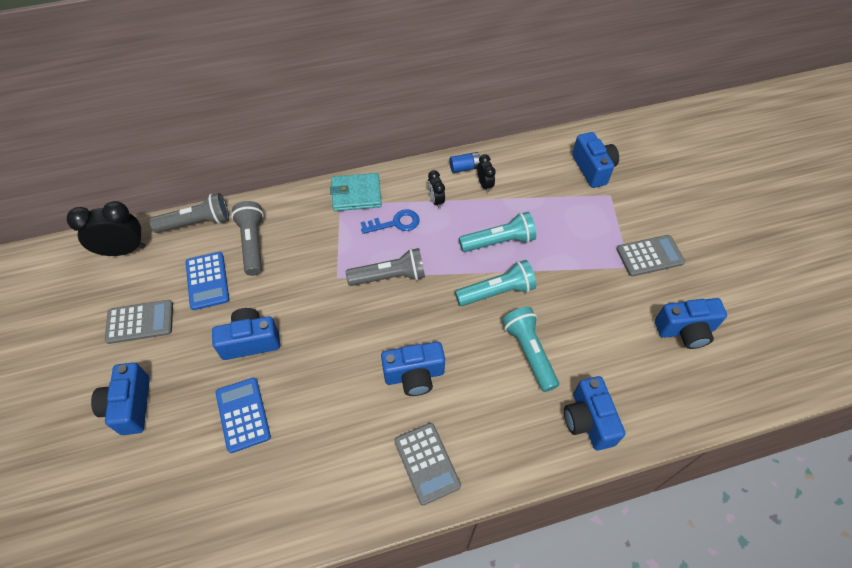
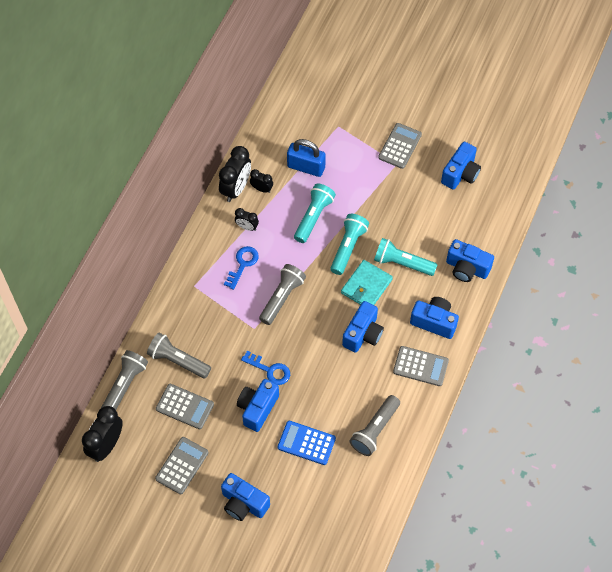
camera: 50 degrees left, 5 degrees up
(207, 281) = (185, 406): blue calculator -> grey calculator
(302, 322) = (269, 370): none -> blue key
(309, 474) = (375, 430): none -> grey flashlight
(356, 194) = (195, 270): turquoise wallet -> turquoise wallet (366, 286)
(465, 168) = (236, 189): blue battery -> black clock
(542, 200) = (306, 167): none -> blue padlock
(593, 169) = (309, 117): blue camera -> blue camera (434, 322)

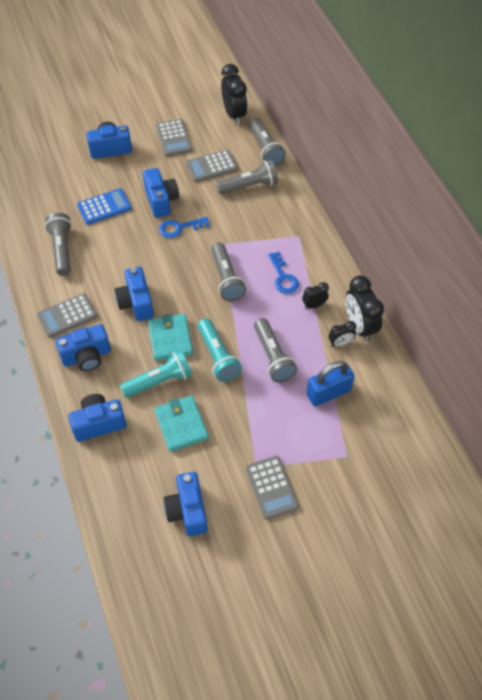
camera: 135 degrees right, 5 degrees down
(313, 217) = (273, 357): turquoise flashlight -> grey flashlight
(416, 224) = (181, 425): none -> turquoise wallet

